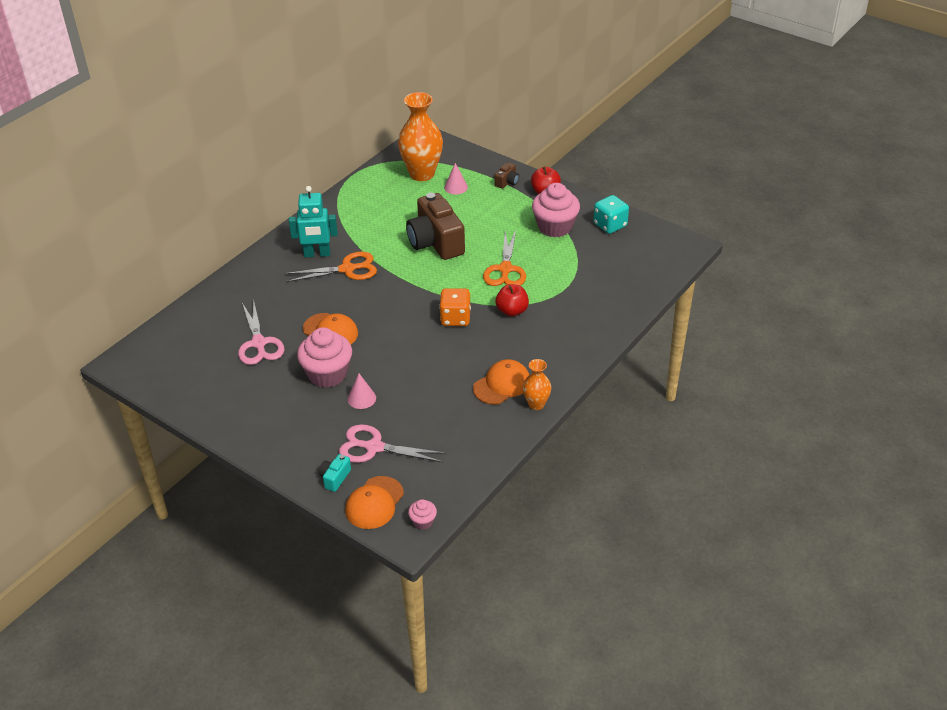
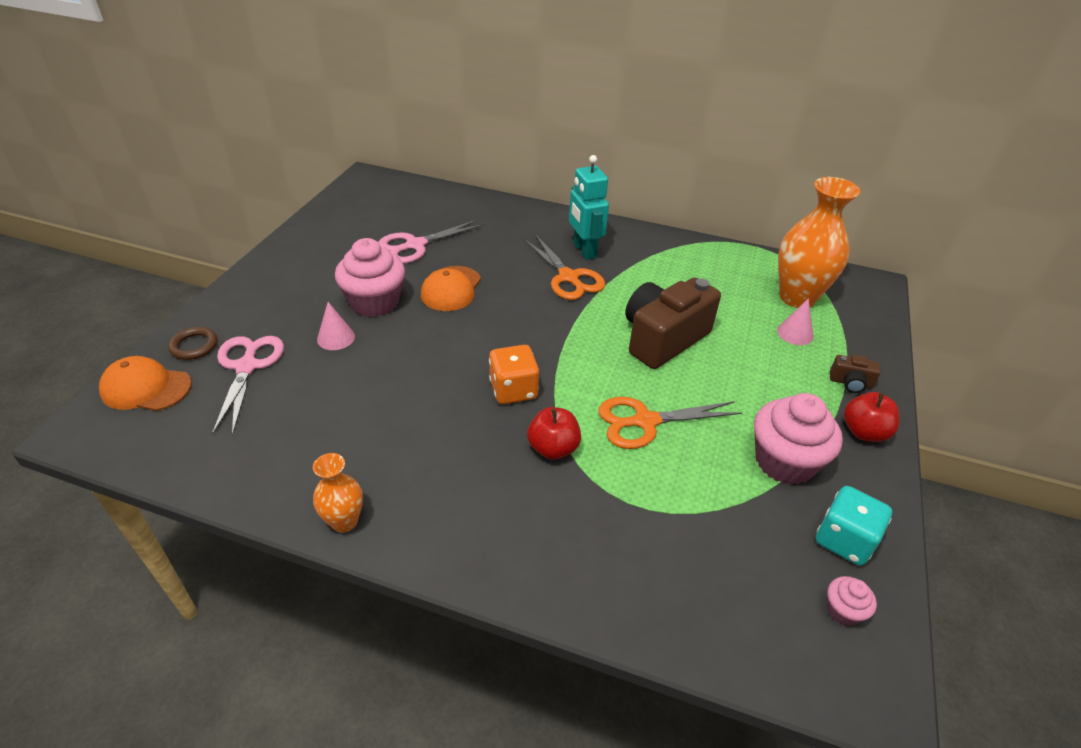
camera: 70 degrees right, 0 degrees up
(335, 478) = (194, 346): turquoise camera -> brown ring
(423, 521) = (103, 440): pink cupcake -> pink cupcake (843, 610)
(502, 384) = (383, 469): orange cap -> none

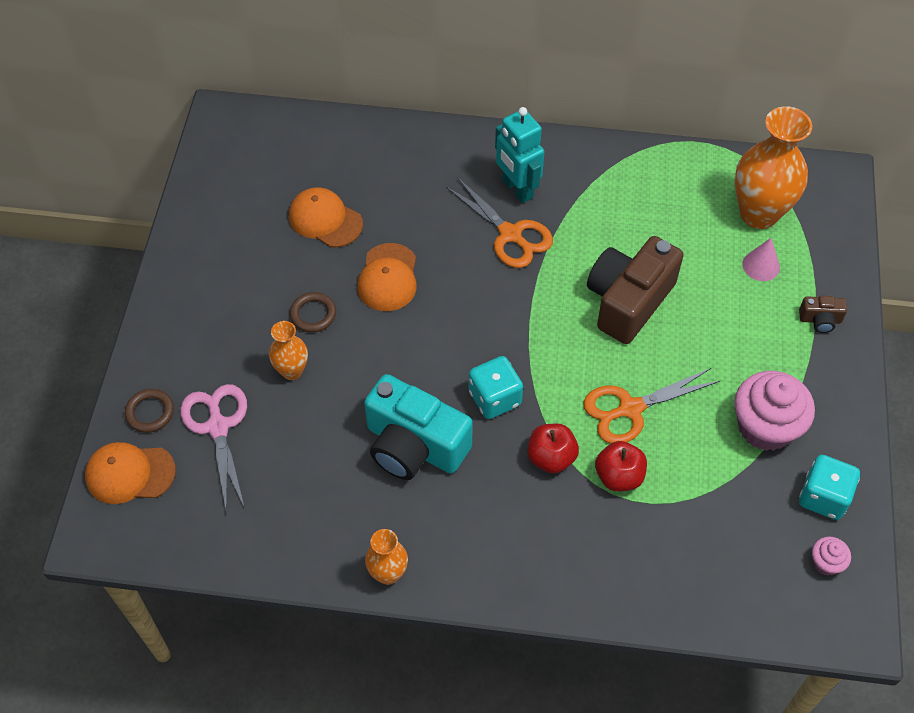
camera: 10 degrees left, 15 degrees up
(336, 338) = (292, 371): pink cone -> orange vase
(375, 302) = (313, 314): pink cupcake -> brown ring
(415, 245) = (325, 220): pink scissors -> orange cap
(421, 414) = (414, 446): none -> turquoise camera
(513, 390) = (494, 398): orange dice -> turquoise dice
(864, 432) = (835, 377): red apple -> red apple (619, 476)

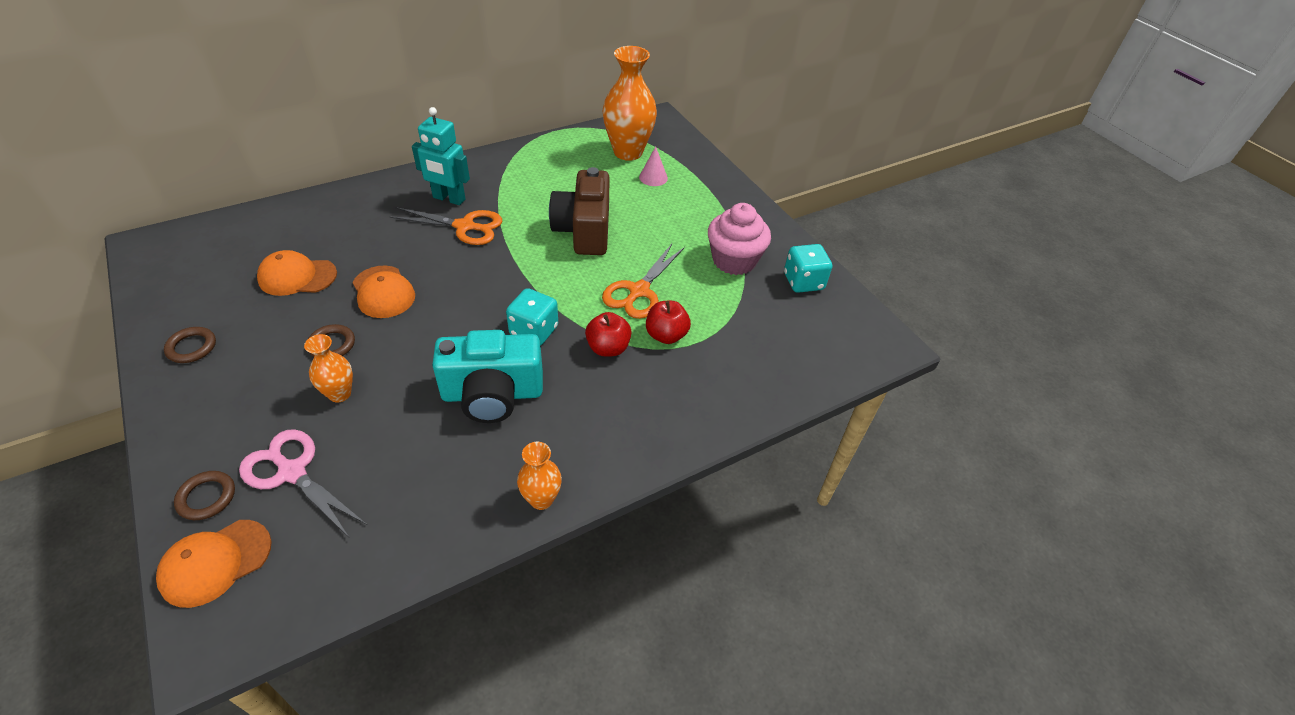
camera: 40 degrees left, 10 degrees down
(206, 256) = (192, 347): none -> brown ring
(820, 320) = (714, 190): brown camera -> none
(826, 563) = (839, 317): pink cupcake -> none

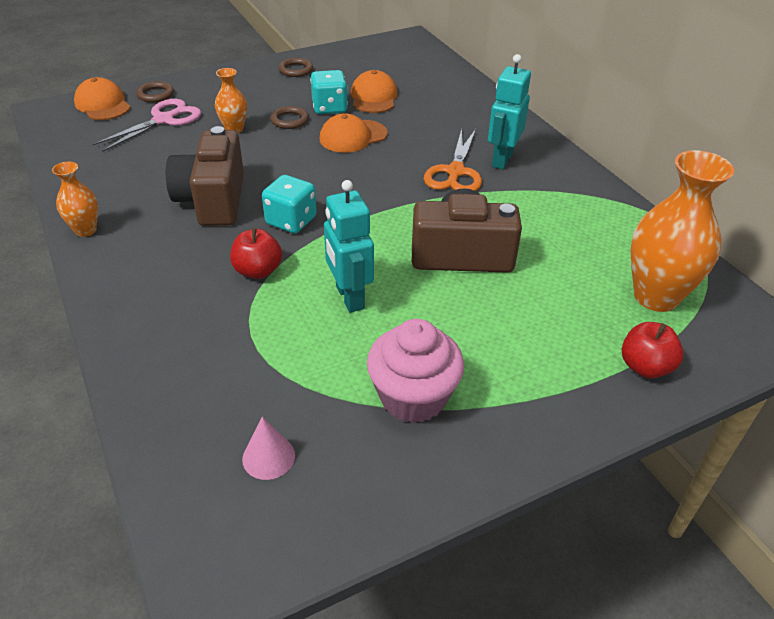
camera: 95 degrees right, 5 degrees down
(492, 394) = (213, 200): turquoise camera -> brown camera
(639, 291) = (349, 297): orange scissors -> turquoise robot
(653, 177) = (599, 321): pink cone -> pink cone (268, 457)
(666, 335) = (270, 317): red apple -> red apple (645, 367)
(803, 282) = (365, 481): turquoise dice -> turquoise dice (329, 108)

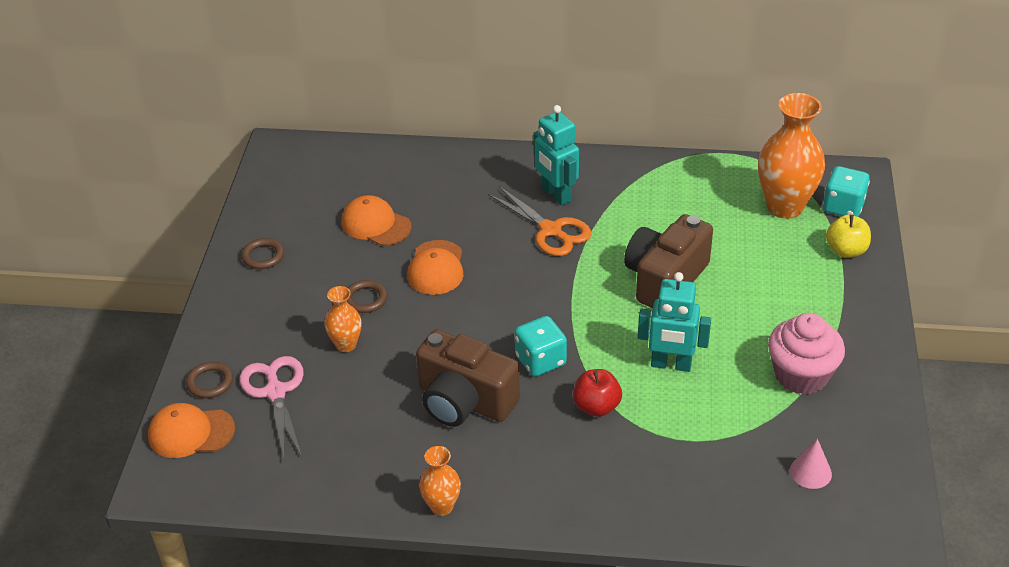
camera: 55 degrees left, 0 degrees up
(329, 108) = (367, 262): turquoise dice -> turquoise dice (843, 207)
(645, 367) = (846, 250): red apple -> yellow apple

